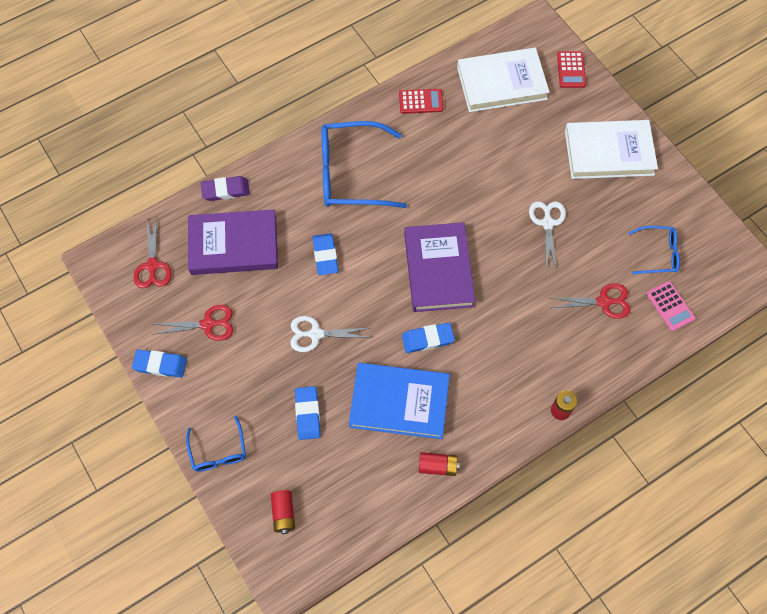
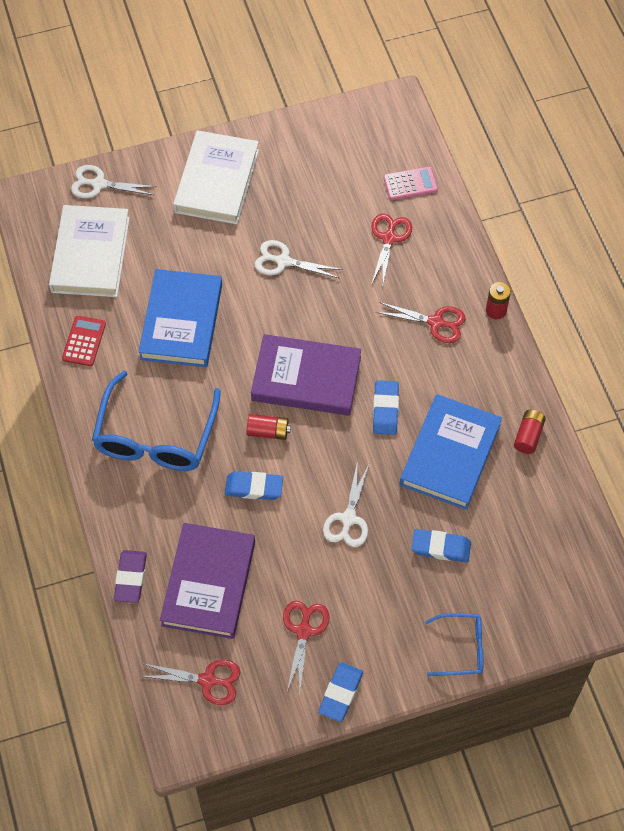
camera: 75 degrees left, 5 degrees down
(284, 513) = (546, 595): red battery -> red battery (268, 431)
(462, 163) = (181, 321): none -> blue book
(529, 361) = (436, 322): none -> red scissors
(571, 70) = (99, 184): red calculator -> white scissors
(658, 254) = (350, 175): blue glasses -> none

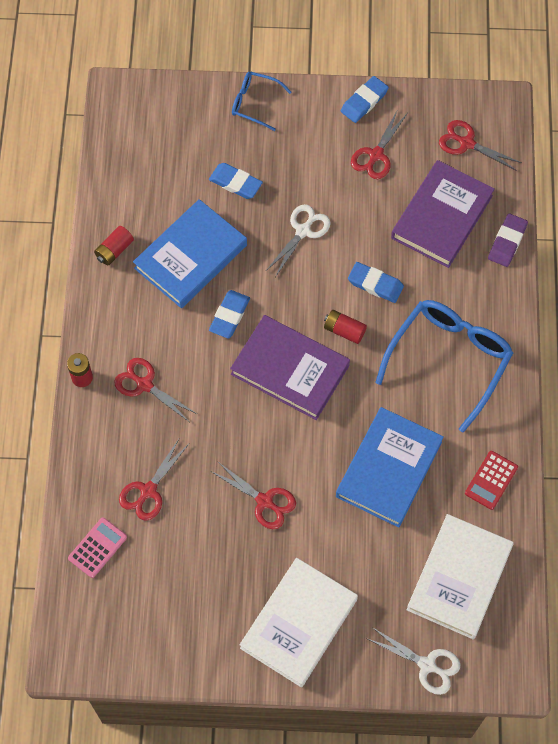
camera: 160 degrees left, 5 degrees up
(283, 261) = (264, 501): white scissors -> red scissors
(410, 184) = (97, 548): pink calculator -> pink calculator turned 120 degrees clockwise

